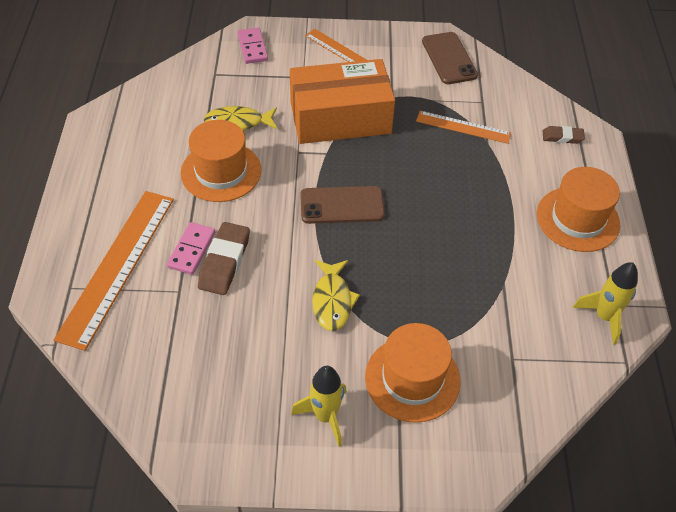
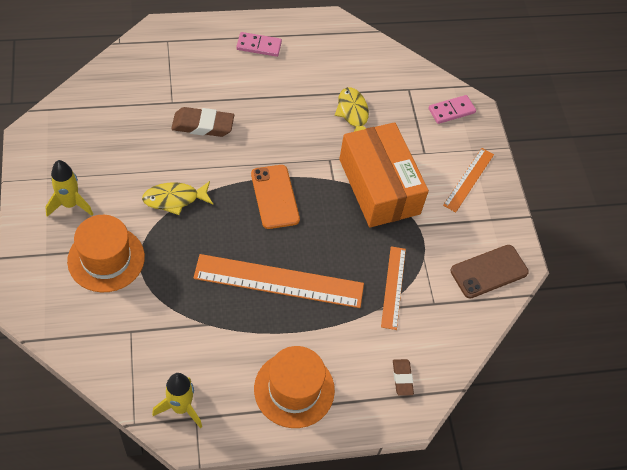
camera: 75 degrees right, 5 degrees up
(117, 266) = (190, 63): orange ruler -> orange ruler (279, 281)
(191, 250) = (211, 103): pink domino -> pink domino (259, 46)
(221, 171) = (295, 110): orange hat -> none
(342, 205) = (275, 197): brown phone -> orange phone

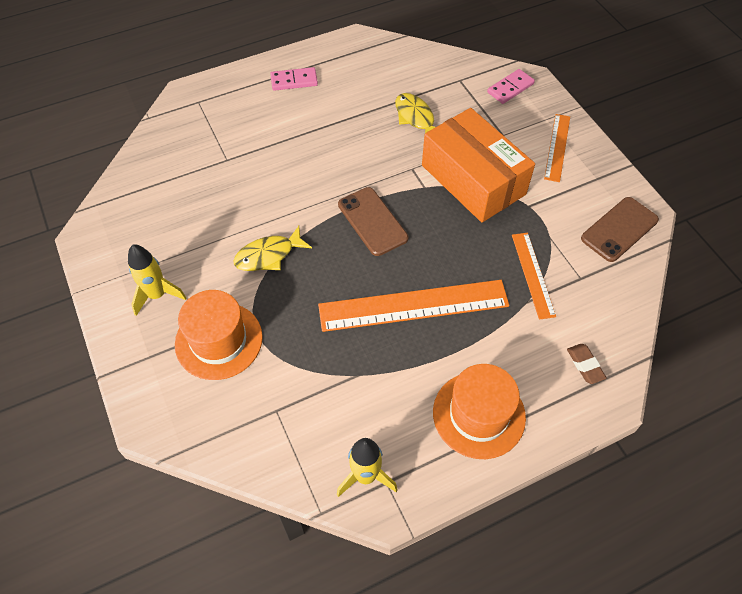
camera: 10 degrees left, 0 degrees up
(203, 125) = (268, 173): brown eraser -> none
(275, 197) = (372, 221): orange phone -> brown phone

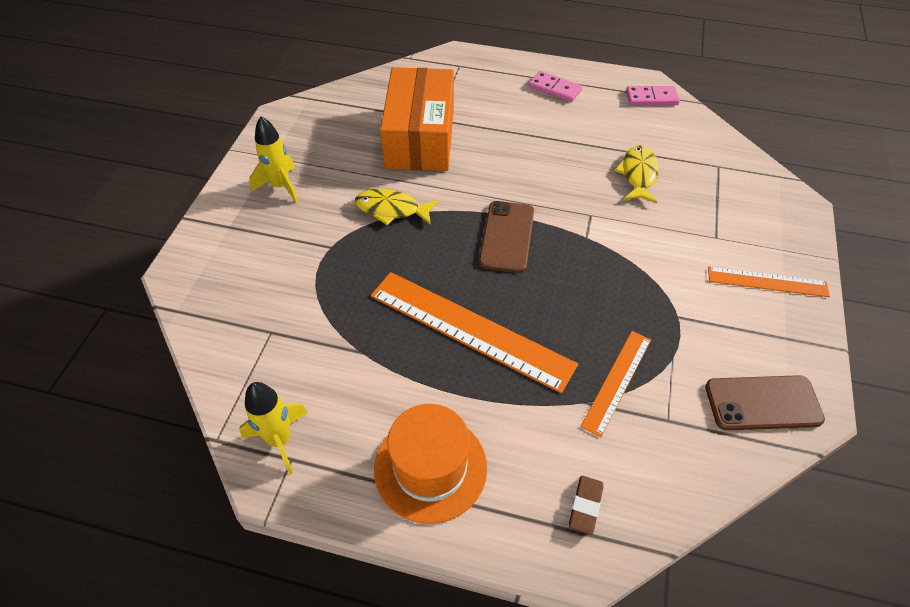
camera: 40 degrees right, 5 degrees down
(219, 340) = (287, 248): orange hat -> none
(473, 179) = (642, 259): orange box -> orange box (420, 137)
(510, 88) = (767, 200): pink domino -> pink domino (651, 98)
(557, 147) = (767, 282): orange ruler -> orange ruler turned 45 degrees clockwise

